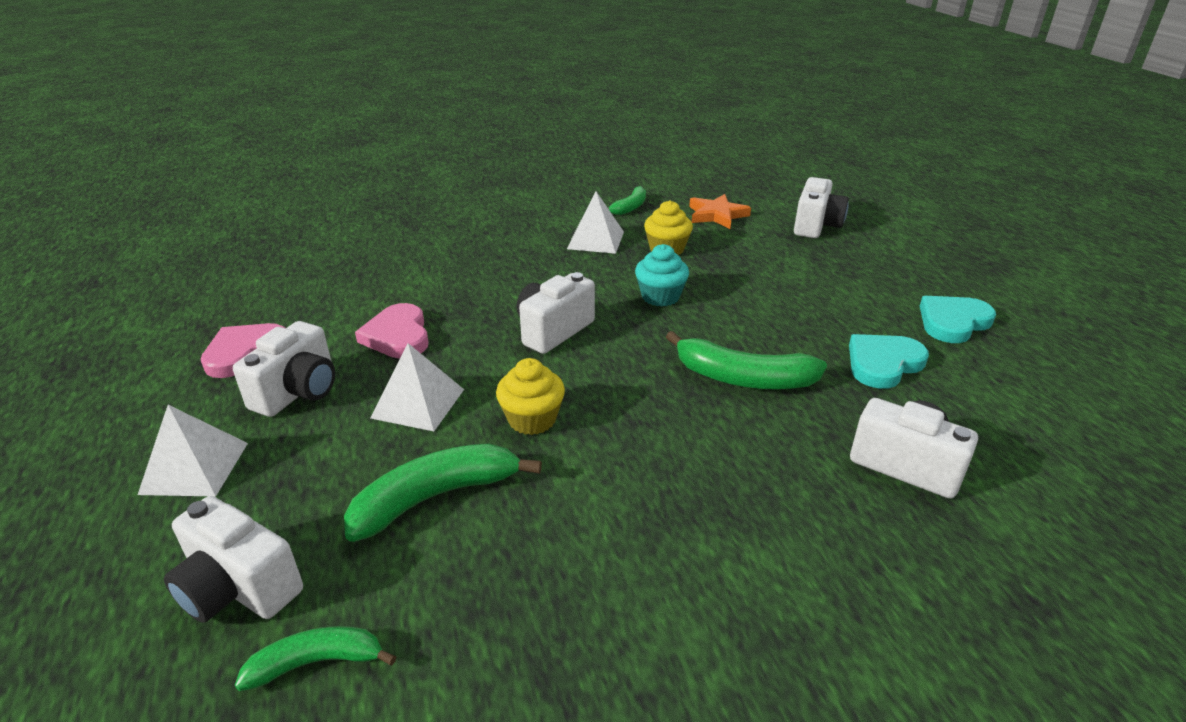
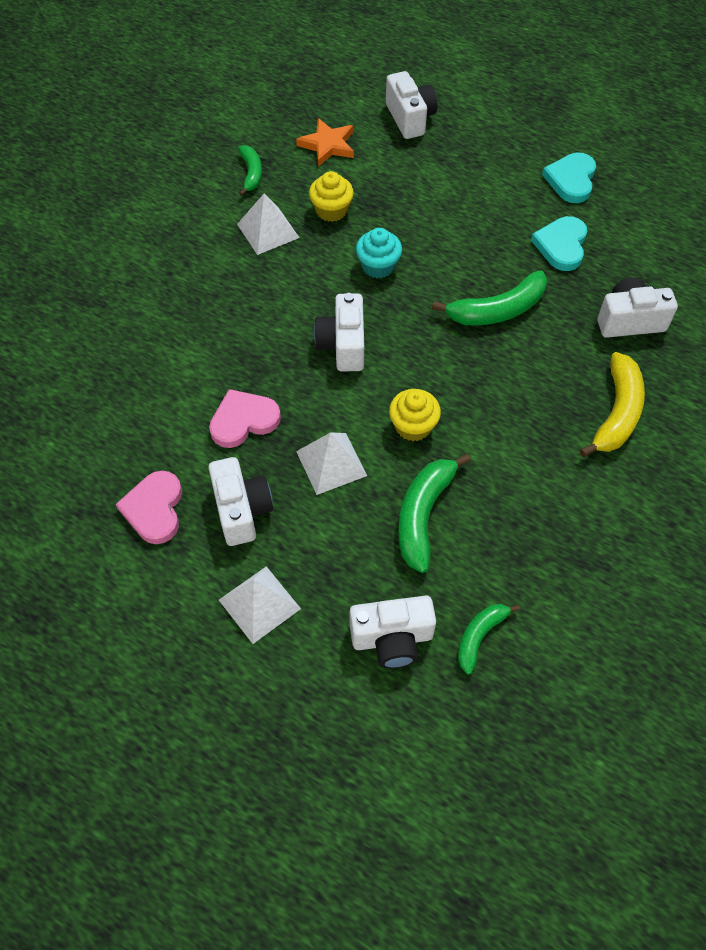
camera: 40 degrees left, 25 degrees up
(398, 336) = (243, 420): pink heart -> pink heart turned 120 degrees clockwise
(788, 543) = (617, 413): none -> yellow banana

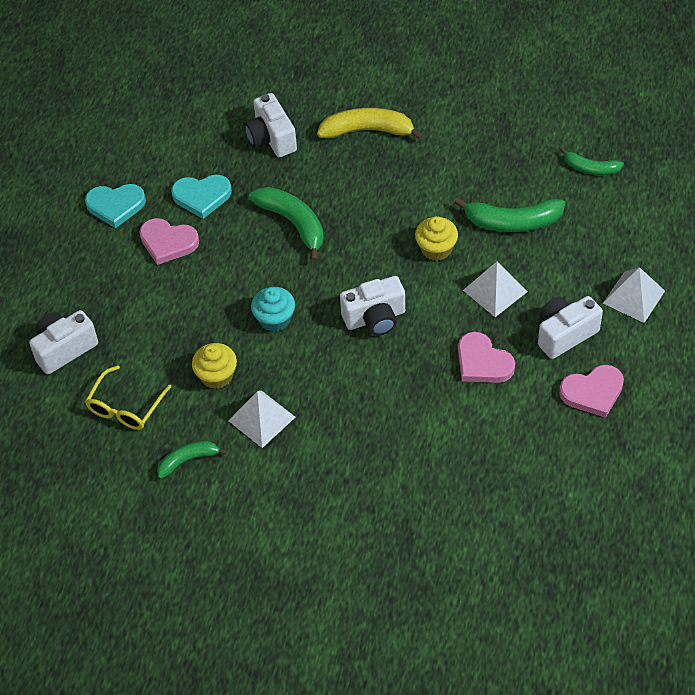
camera: 105 degrees left, 5 degrees down
(327, 145) = (125, 407): orange star -> yellow glasses
(392, 639) = (618, 214): white camera -> none
(508, 208) = (168, 242): none -> pink heart

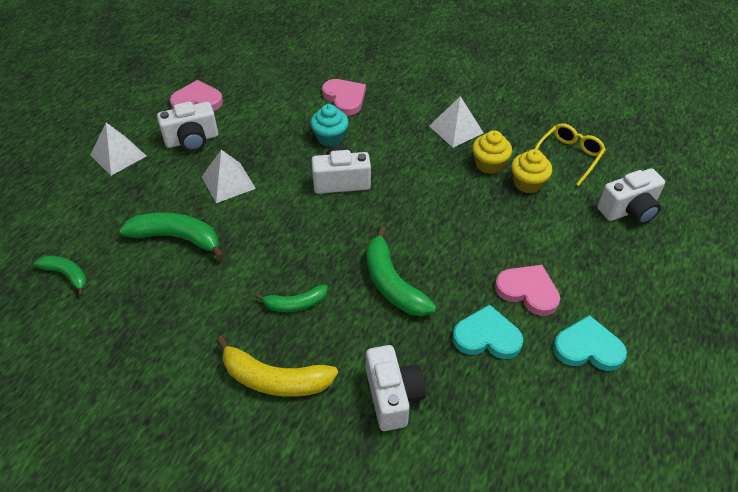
camera: 170 degrees left, 5 degrees down
(188, 460) = (518, 114): green banana -> green banana (295, 304)
(274, 319) = (430, 197): turquoise cupcake -> turquoise cupcake (330, 137)
(436, 249) = (261, 228): yellow cupcake -> yellow cupcake (527, 183)
(482, 362) = (267, 134): pink heart -> pink heart (345, 98)

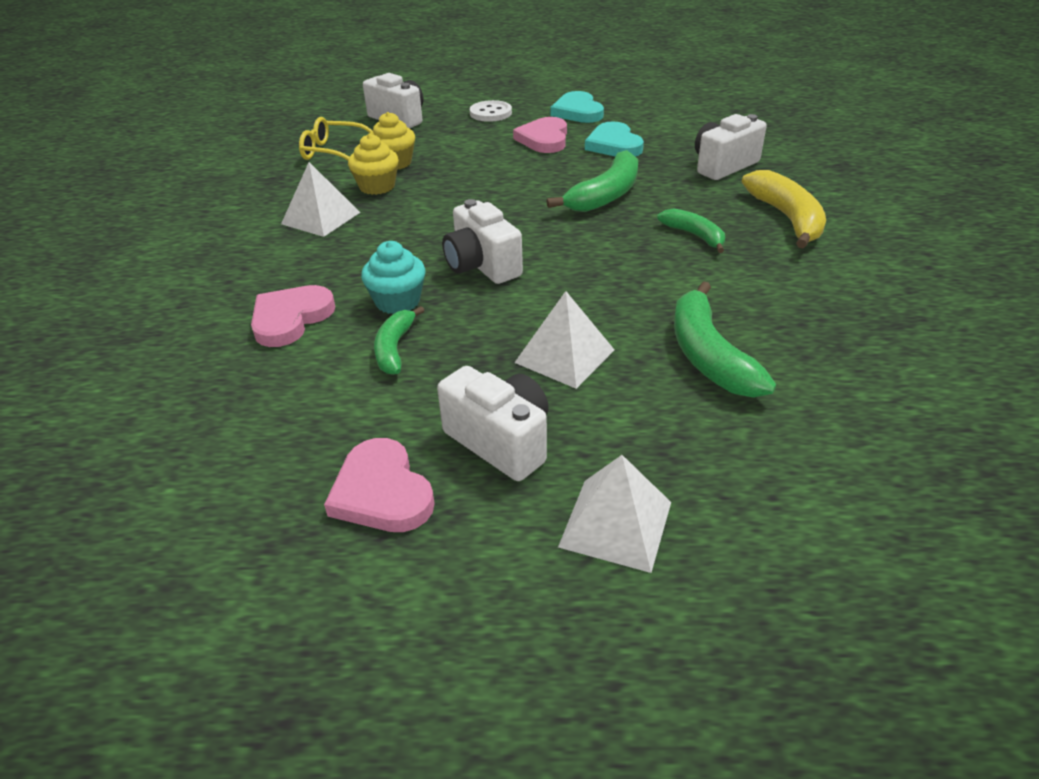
camera: 115 degrees left, 10 degrees down
(67, 275) = (888, 427): green banana -> green banana (394, 348)
(614, 277) = (490, 113): none -> white button

